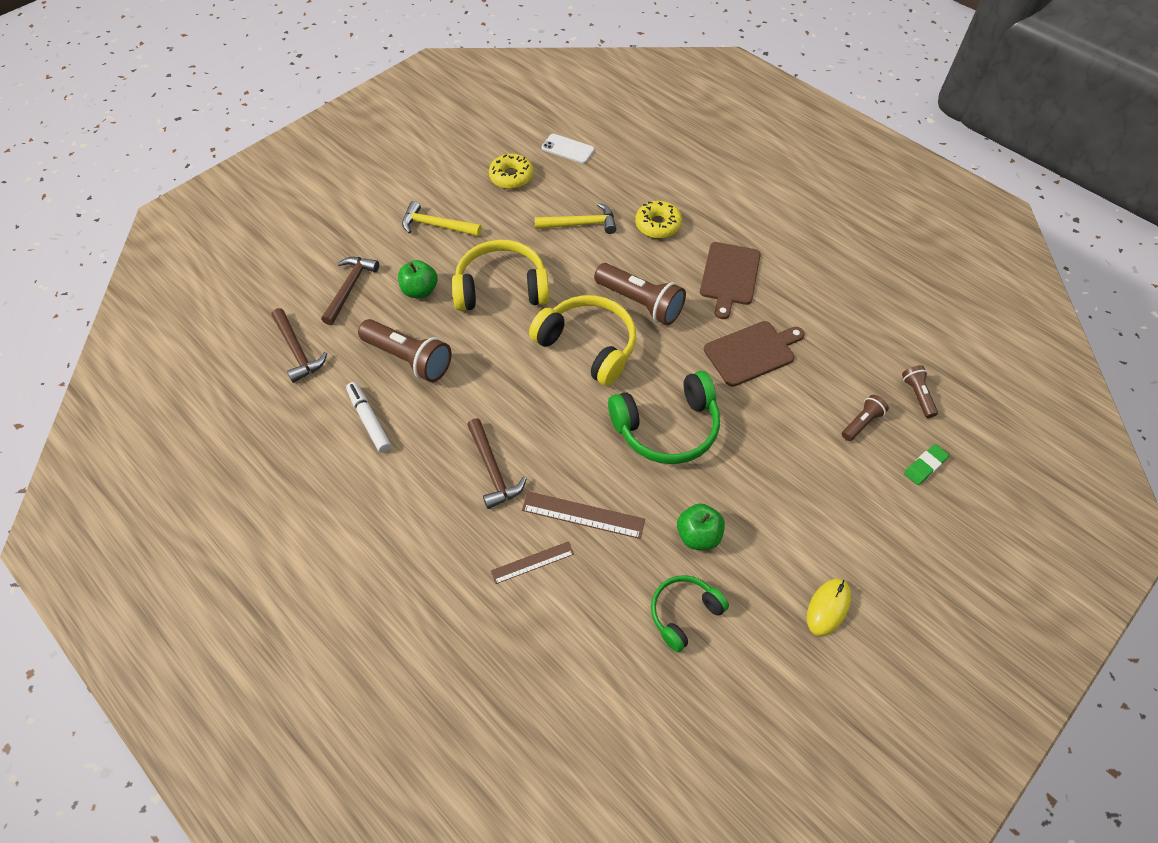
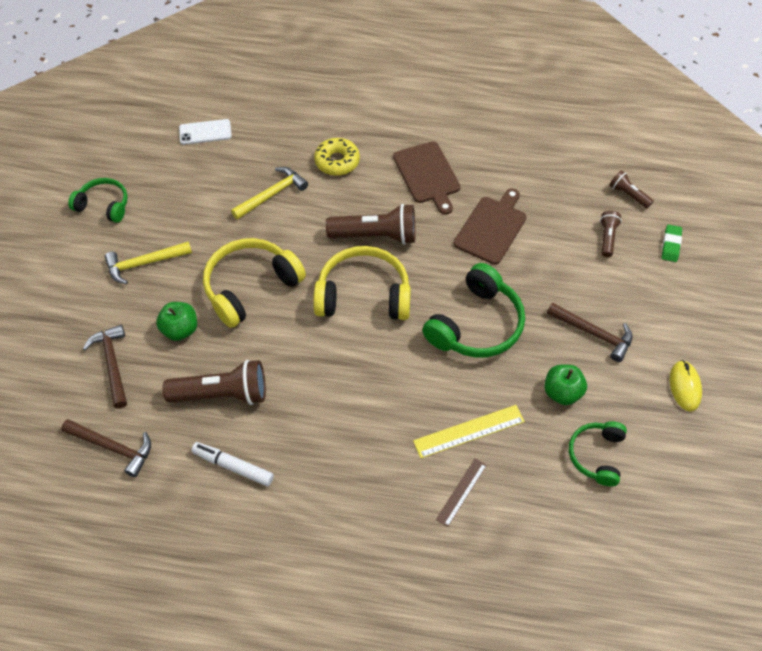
camera: 35 degrees left, 0 degrees up
(444, 166) = (103, 205): none -> green headphones
(492, 470) = (371, 441): brown hammer -> brown hammer (593, 334)
(511, 177) = (175, 183): yellow donut -> none
(583, 515) = (469, 431): brown ruler -> yellow ruler

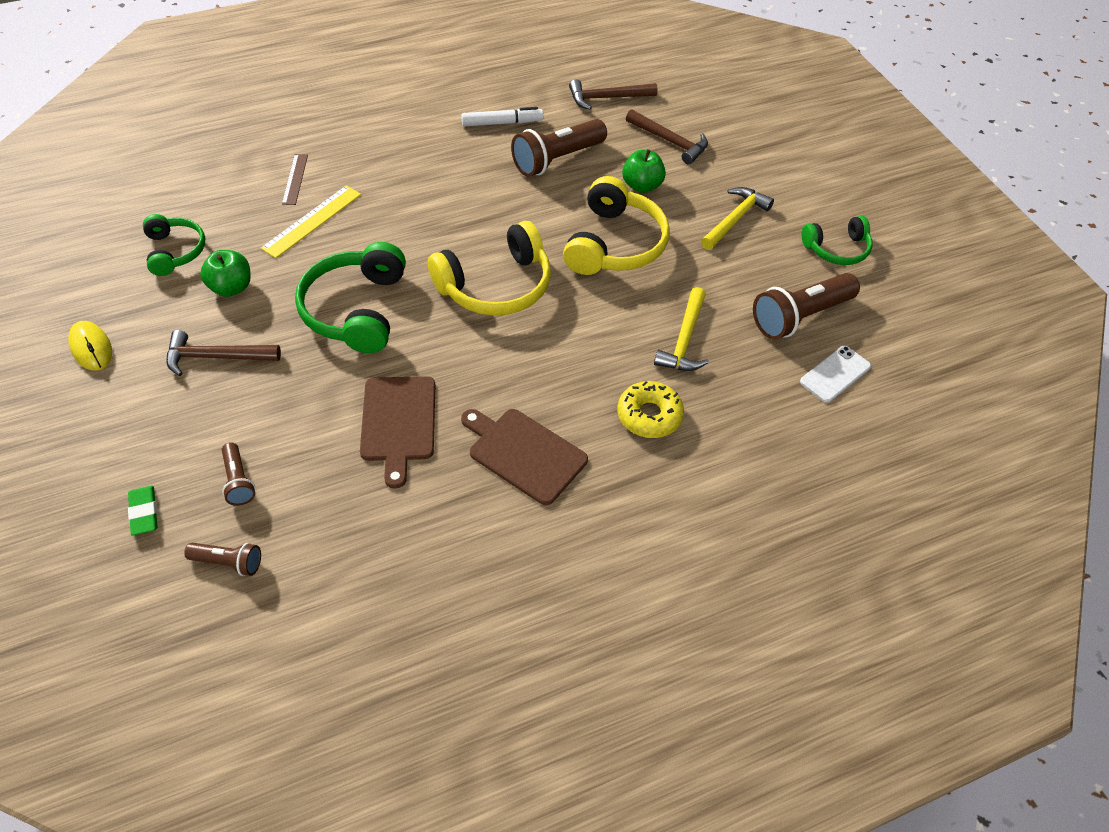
camera: 145 degrees right, 5 degrees down
(376, 236) = (530, 349): brown flashlight -> brown flashlight (800, 317)

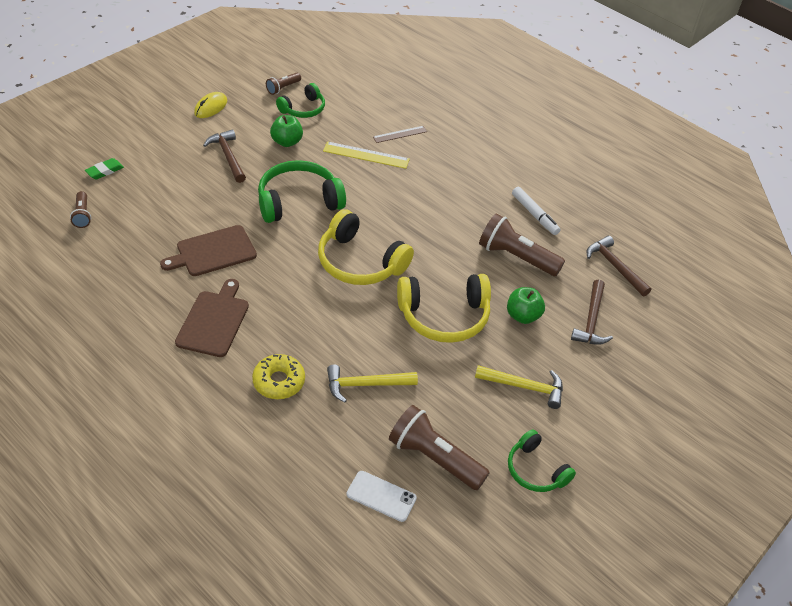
camera: 65 degrees right, 5 degrees down
(238, 481) = (140, 198): brown flashlight -> brown flashlight (283, 88)

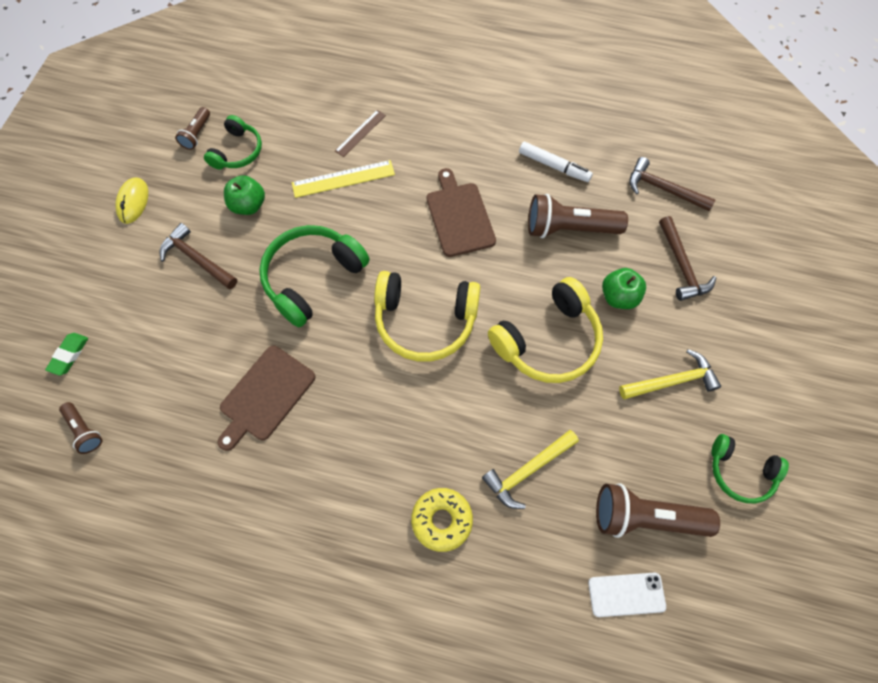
camera: 25 degrees left, 20 degrees up
(214, 321) = (326, 485): brown cutting board -> brown cutting board (459, 216)

